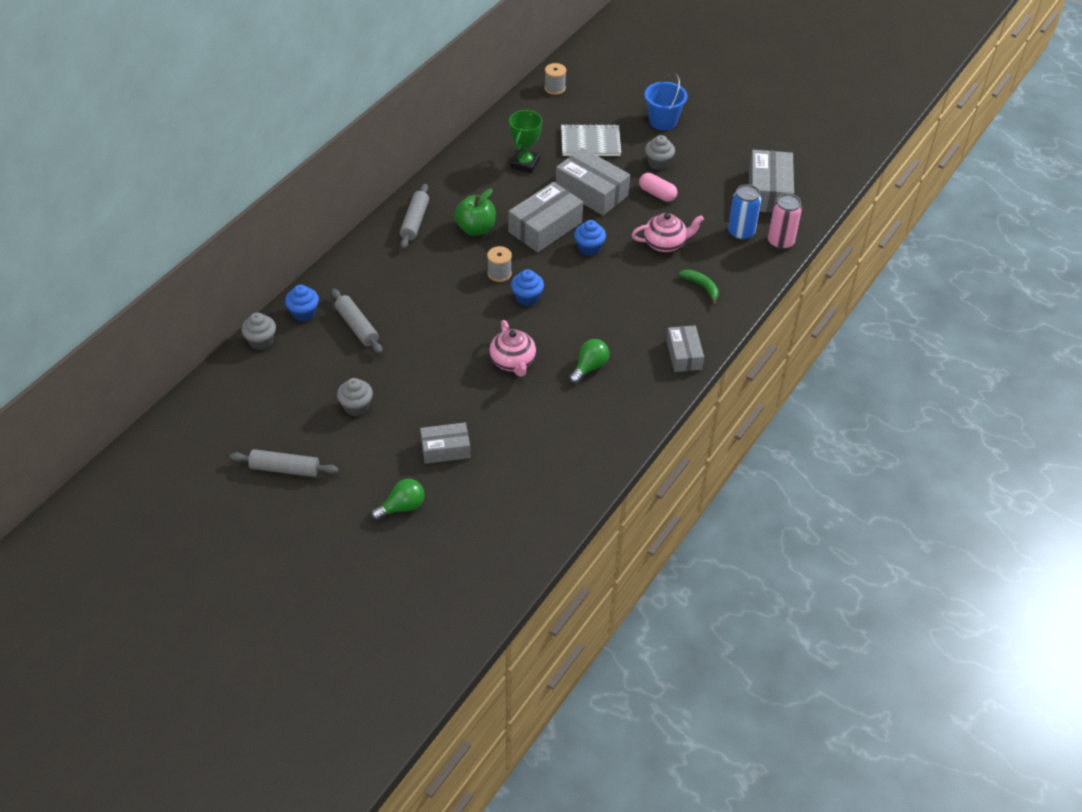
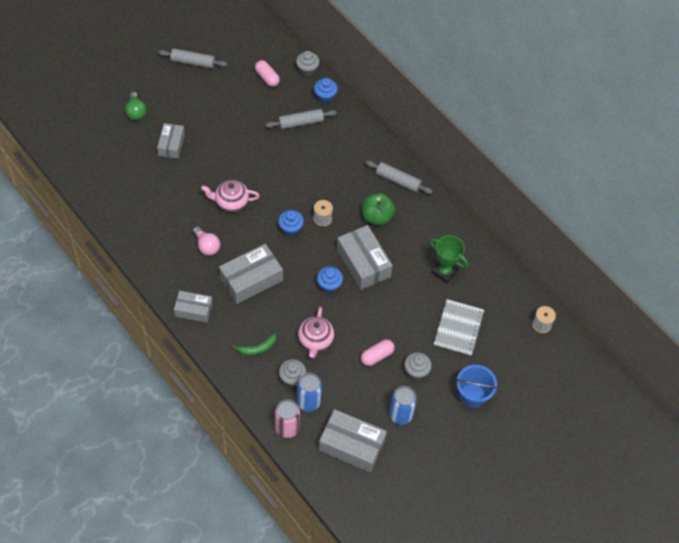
camera: 105 degrees right, 10 degrees up
(285, 469) = (193, 62): grey rolling pin -> grey rolling pin turned 75 degrees clockwise
(289, 379) = (267, 78): none -> pink capsule
(356, 406) = (228, 107): grey cupcake -> grey cupcake (292, 378)
(589, 367) = (207, 246): green light bulb -> pink light bulb
(591, 191) = (395, 308): grey box -> grey box (251, 279)
(714, 165) = (400, 415): none -> blue can

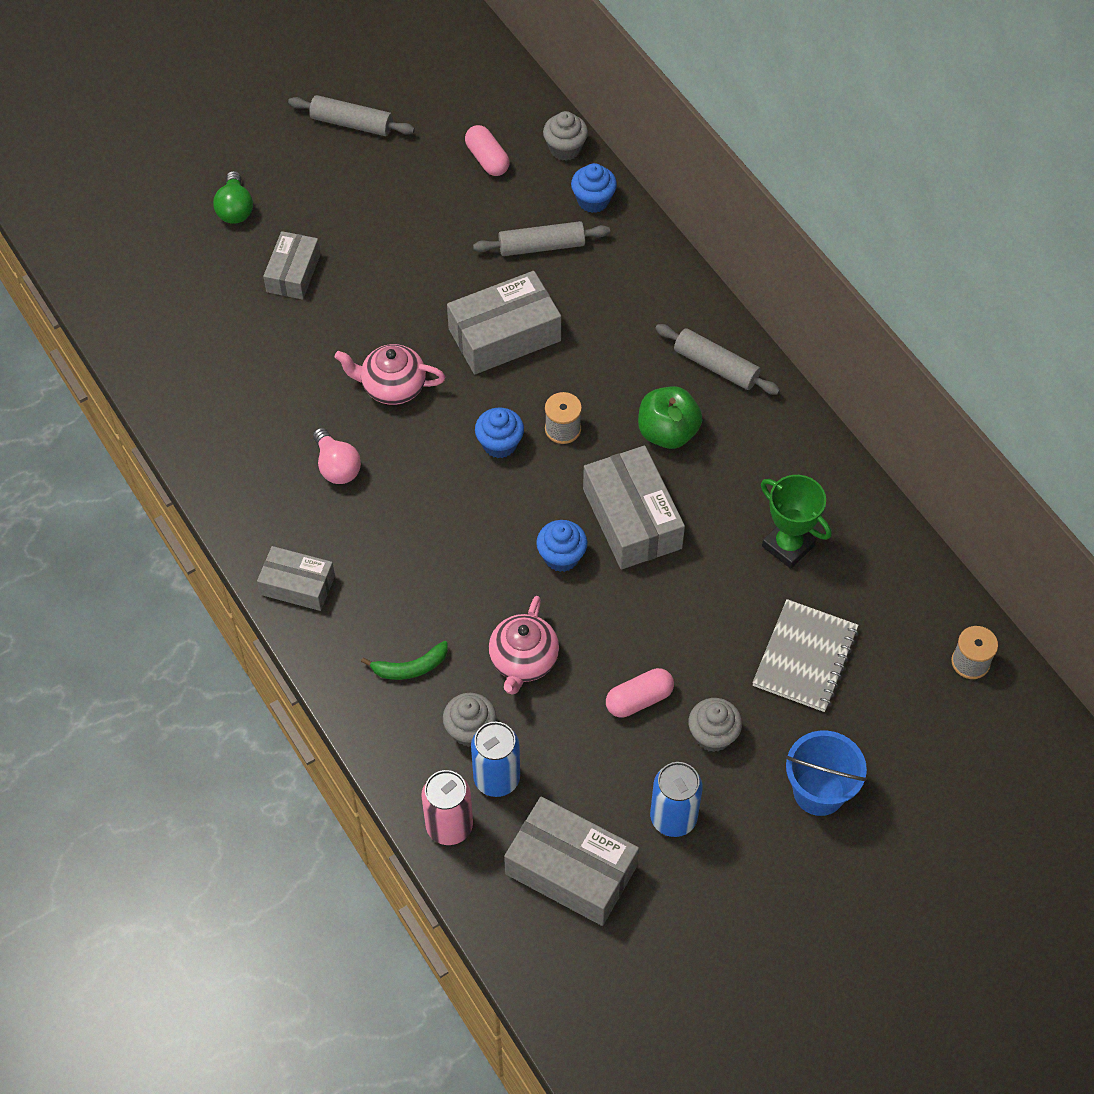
camera: 10 degrees right, 0 degrees up
(251, 279) = (413, 535): grey box -> grey box (504, 335)

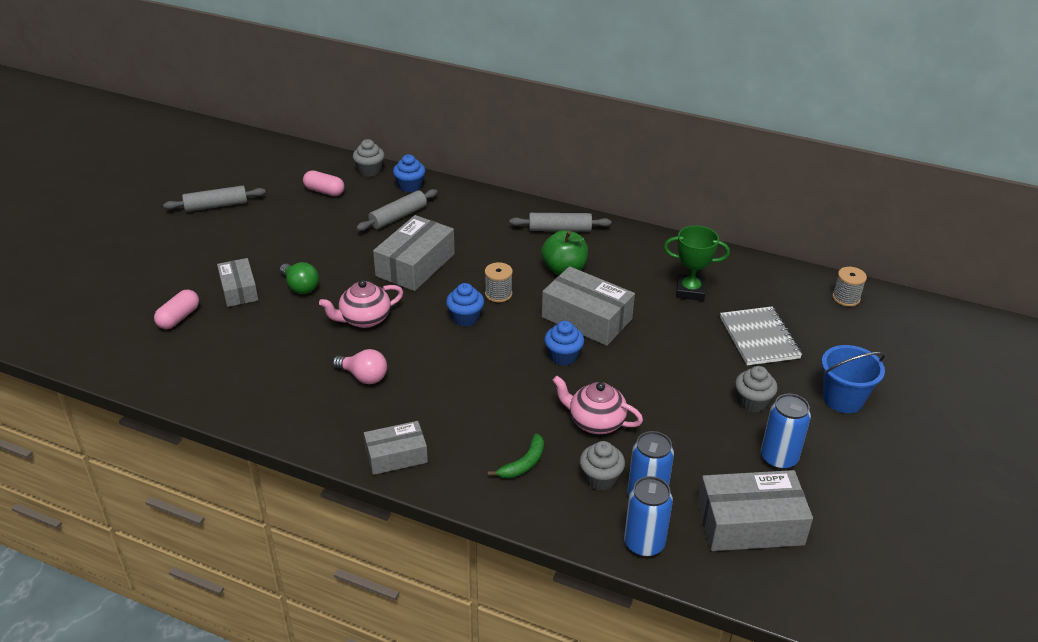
camera: 35 degrees left, 20 degrees down
(235, 209) = (166, 274): green light bulb -> green light bulb (300, 287)
(449, 826) = (644, 543): pink can -> blue can
(523, 660) = (595, 422): pink teapot -> pink teapot turned 135 degrees clockwise
(639, 699) = (689, 406): pink capsule -> pink capsule (179, 318)

